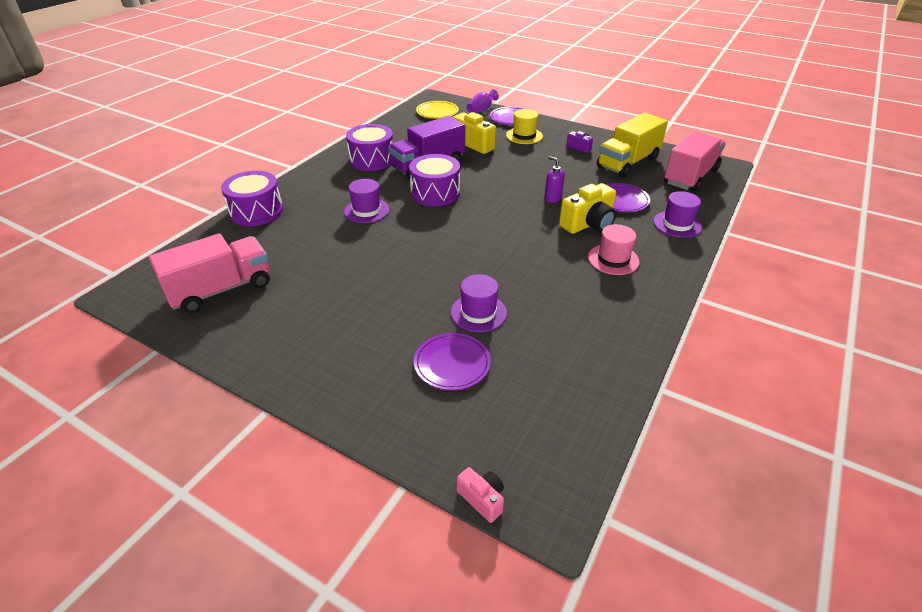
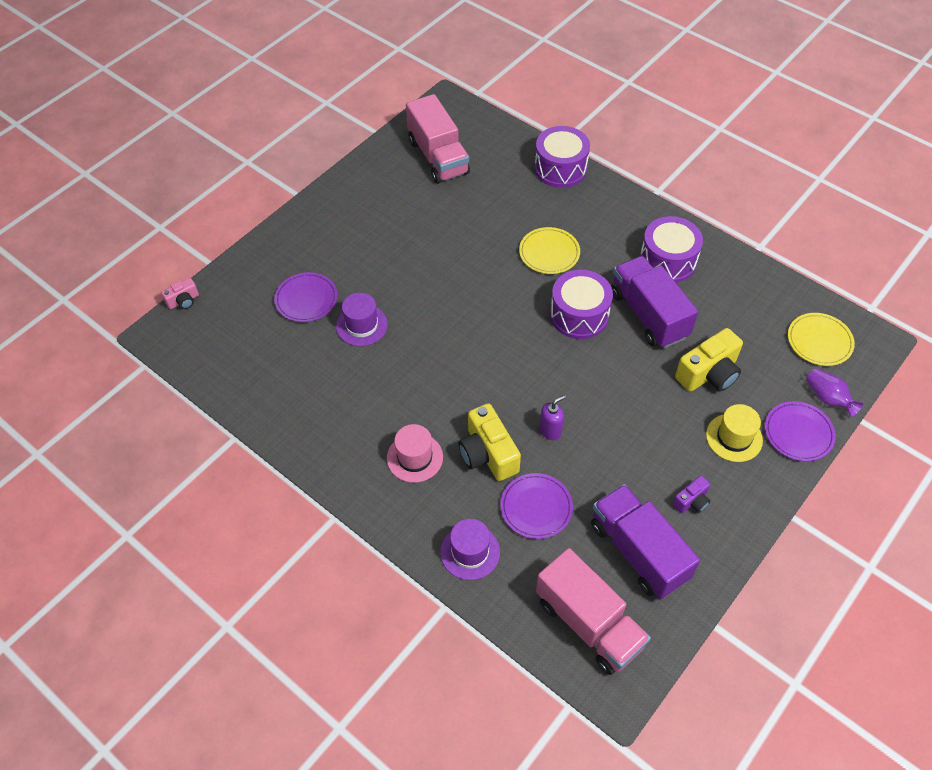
camera: 100 degrees right, 15 degrees up
(366, 210) = (549, 253): purple hat -> yellow plate
(627, 163) = (638, 551): yellow truck -> purple truck

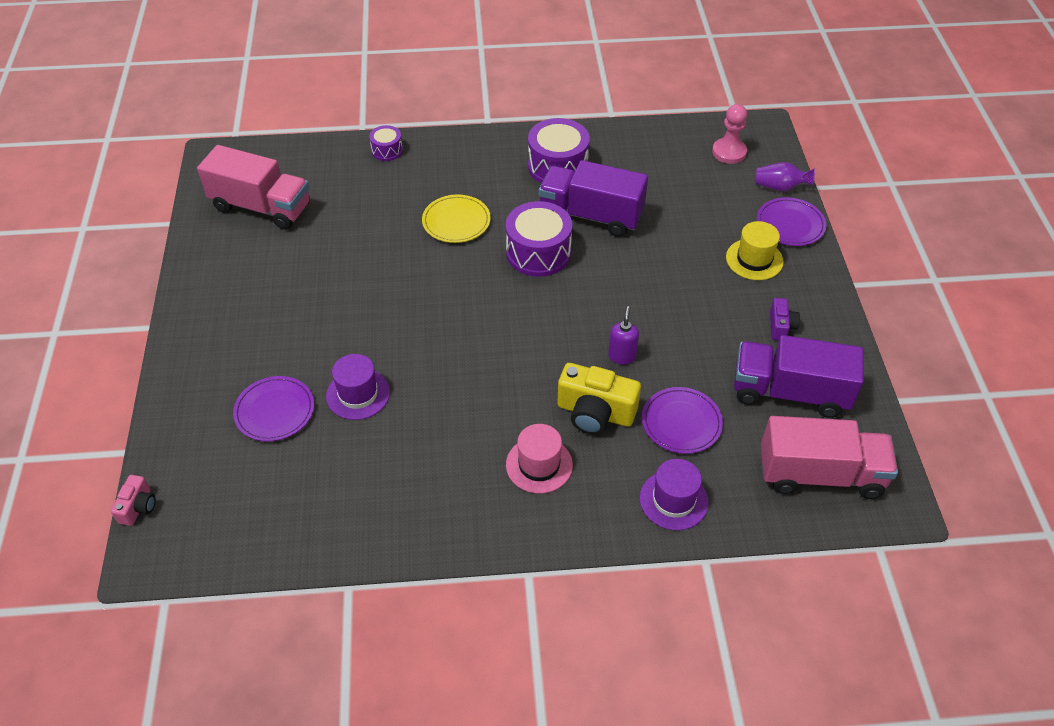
camera: 45 degrees left, 5 degrees down
(560, 168) = (387, 150): purple drum -> purple drum, size x0.53
(709, 374) = (684, 227): yellow camera -> none
(819, 341) = (729, 152): yellow plate -> pink pawn

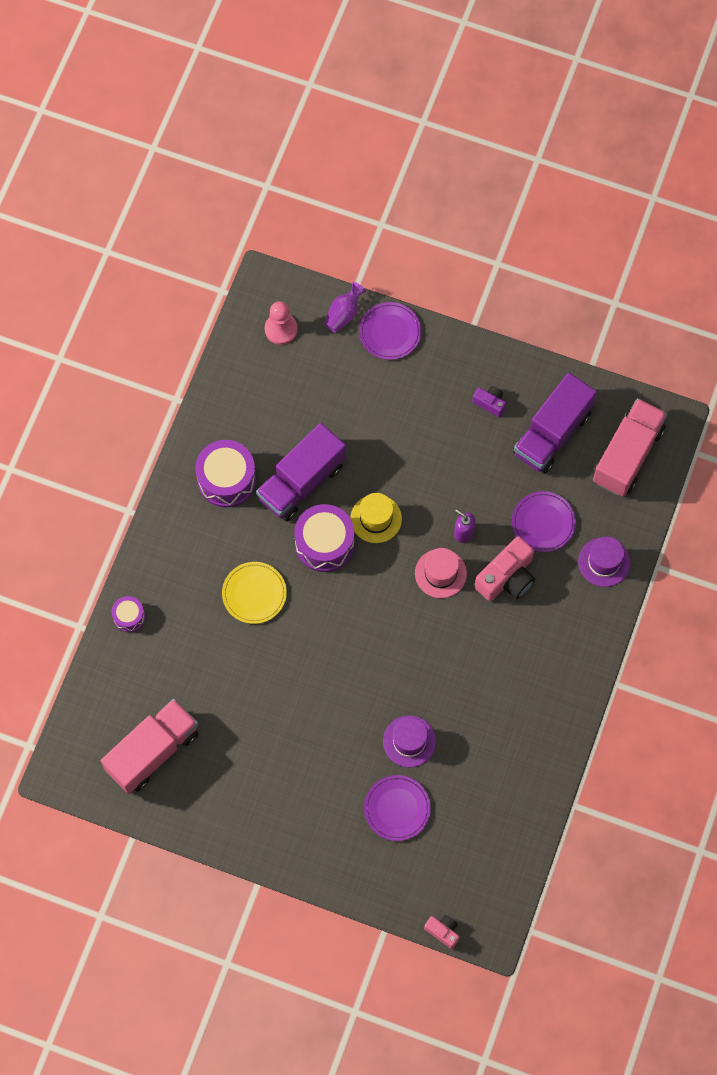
camera: 65 degrees left, 20 degrees up
(539, 465) = (534, 638): pink hat -> pink hat (440, 573)
(595, 413) = (507, 578): yellow camera -> pink camera
(754, 259) = (414, 382): yellow hat -> yellow hat (376, 518)

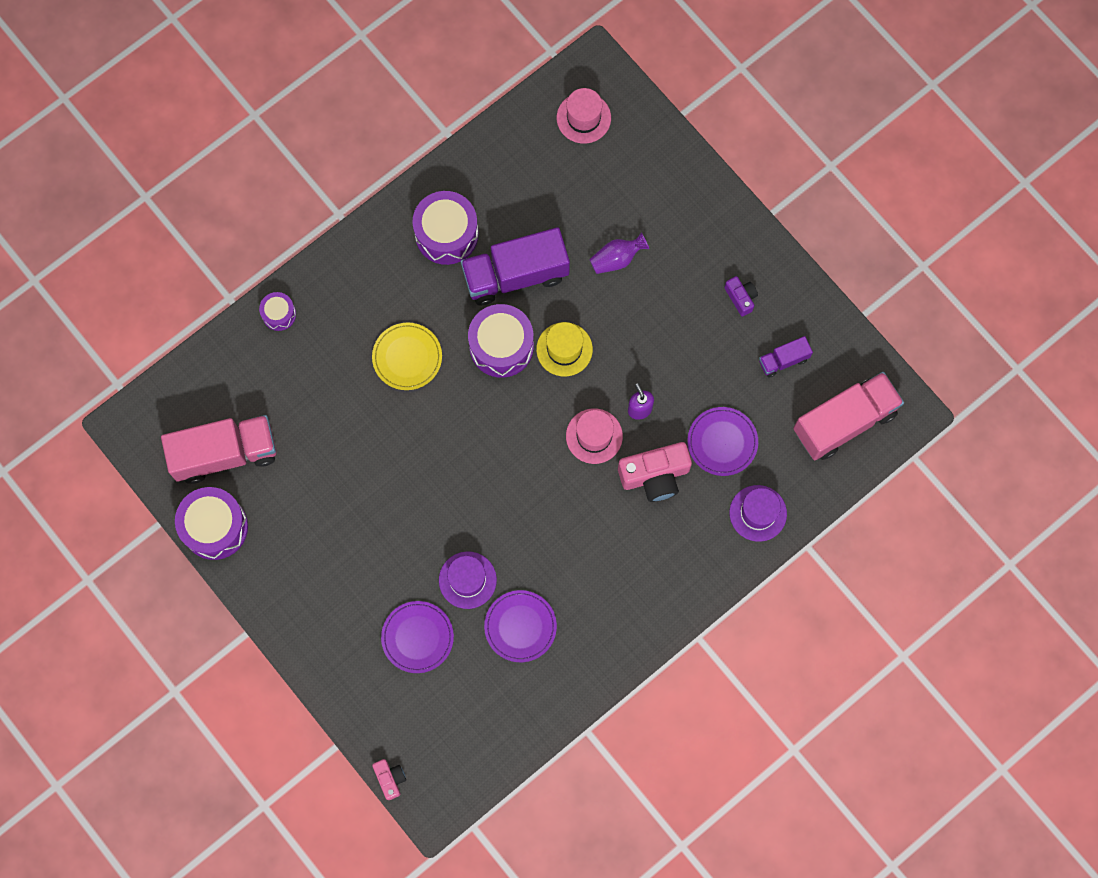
camera: 30 degrees right, 5 degrees up
(180, 814) = (215, 527): none -> purple drum
(281, 329) = (583, 118): pink pawn -> pink hat
(344, 314) = (652, 135): purple vase -> purple vase (616, 259)
(390, 332) = (686, 176): purple plate -> purple plate (520, 626)
(552, 433) = (783, 360): purple truck -> purple truck, size x0.48

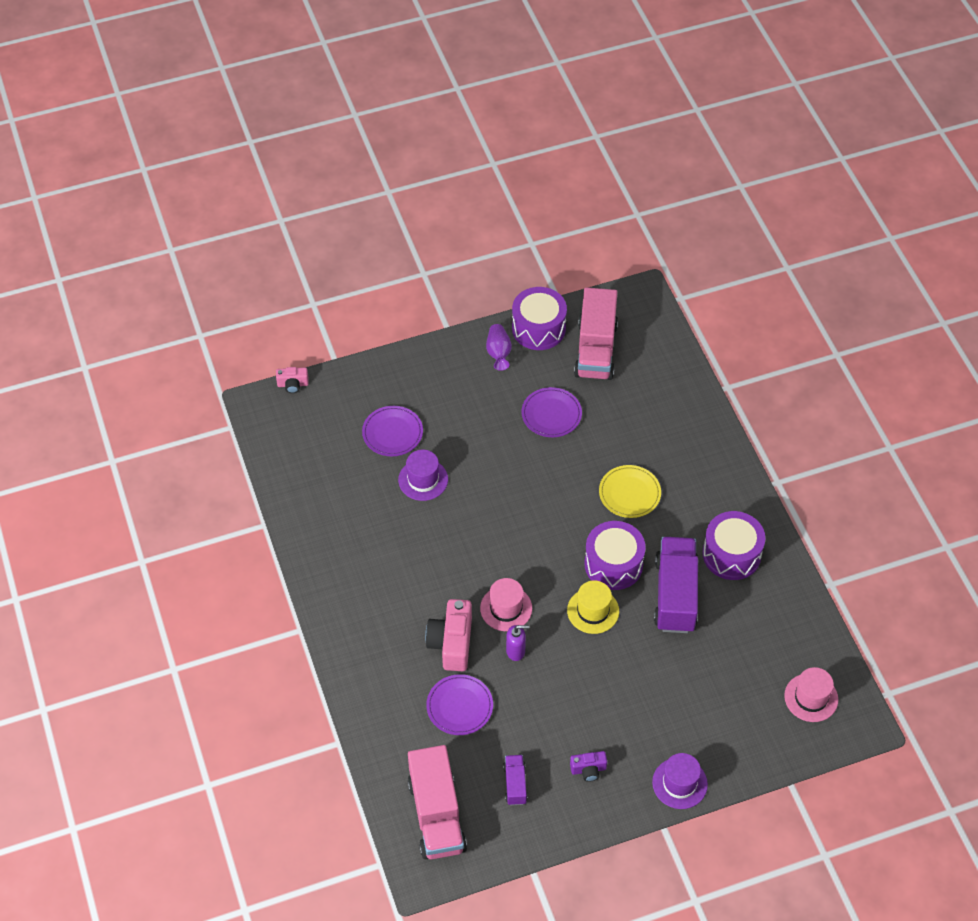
camera: 110 degrees right, 20 degrees down
(279, 314) = (700, 415): purple drum -> none
(520, 626) = (368, 504): purple plate -> purple plate (551, 414)
(616, 259) = (662, 679): purple vase -> purple vase (498, 353)
(758, 513) = (384, 712): purple hat -> purple hat (679, 783)

